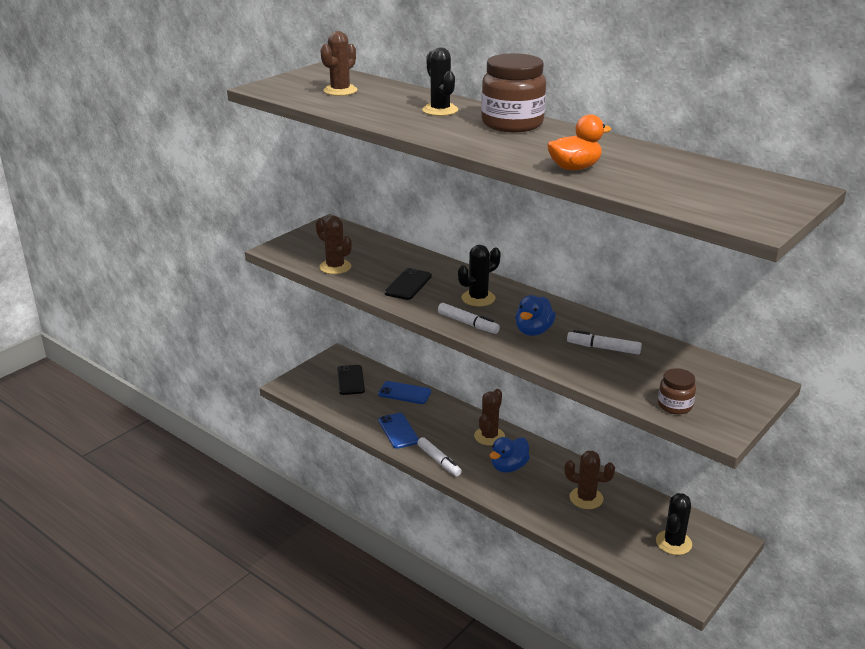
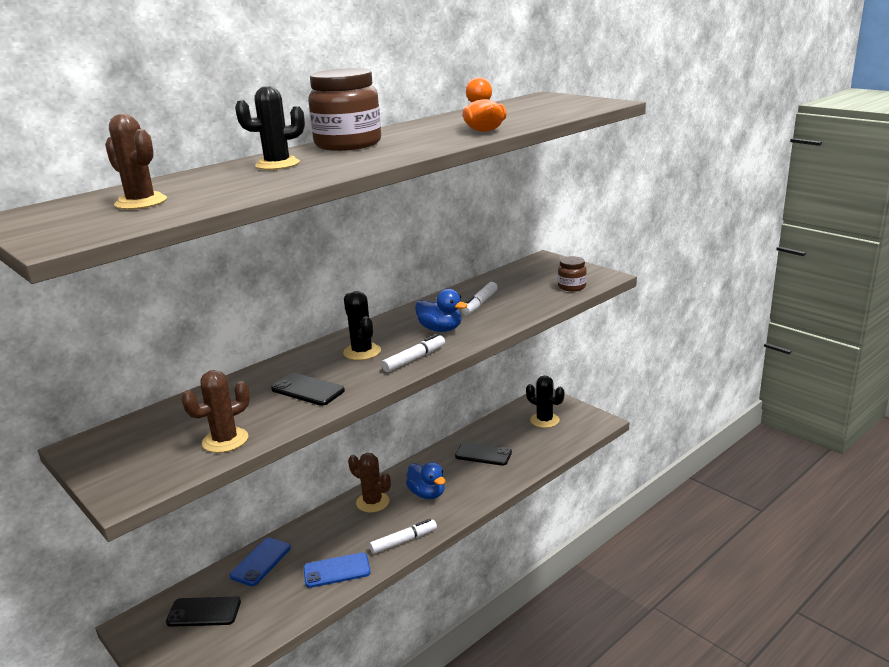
camera: 80 degrees left, 5 degrees down
(586, 498) = (483, 454): brown cactus -> black phone

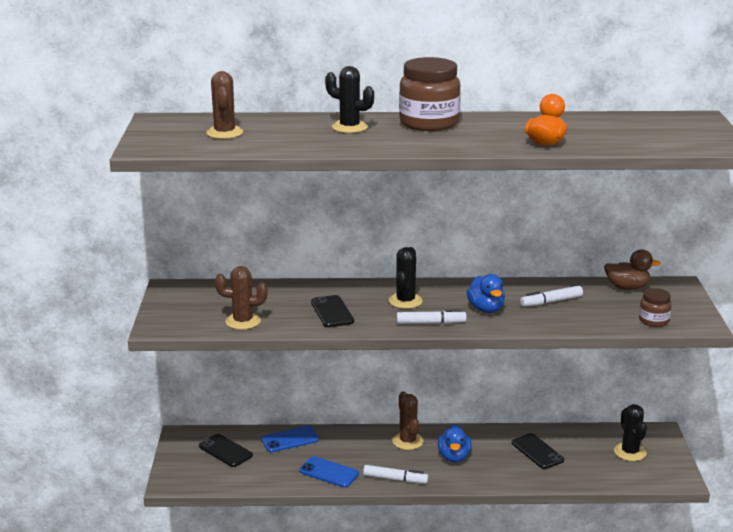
camera: 40 degrees right, 0 degrees up
(514, 273) = (627, 287): none -> brown duck

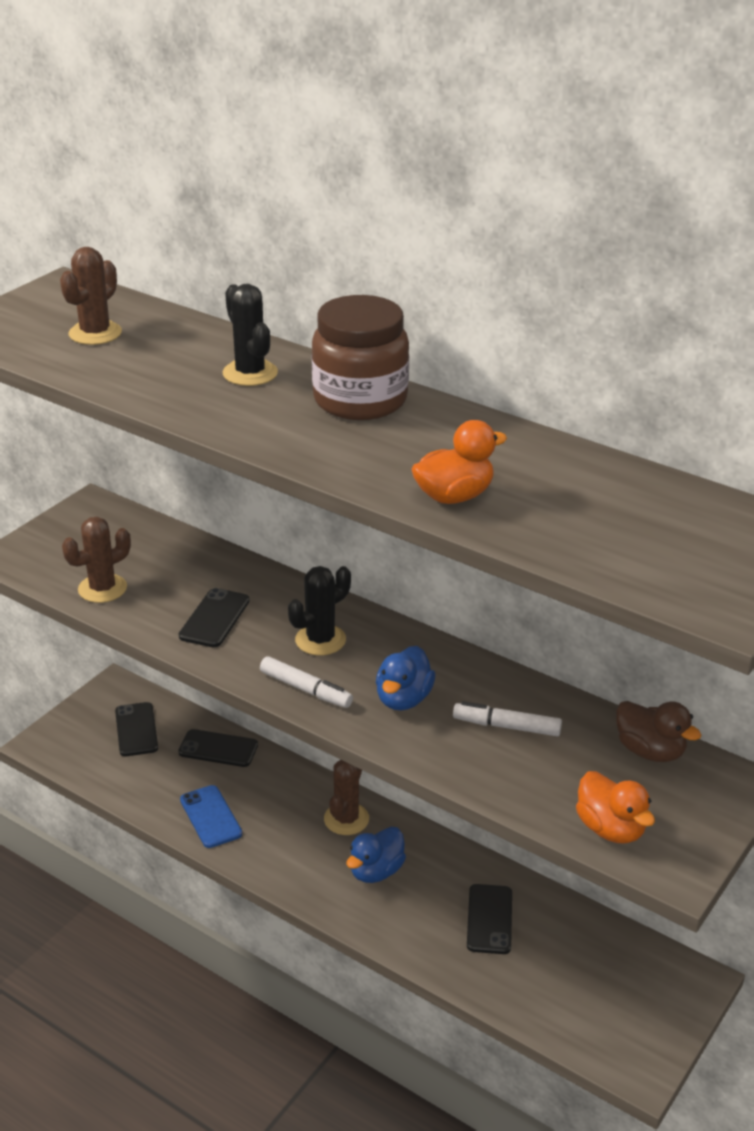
camera: 35 degrees right, 10 degrees up
(243, 321) = (102, 589): brown cactus -> brown cactus turned 75 degrees counterclockwise
(290, 439) = (218, 749): blue phone -> black phone
(395, 479) = (272, 866): white marker -> none
(630, 452) = (615, 988): black cactus -> none
(653, 321) = (610, 829): brown jar -> orange duck

